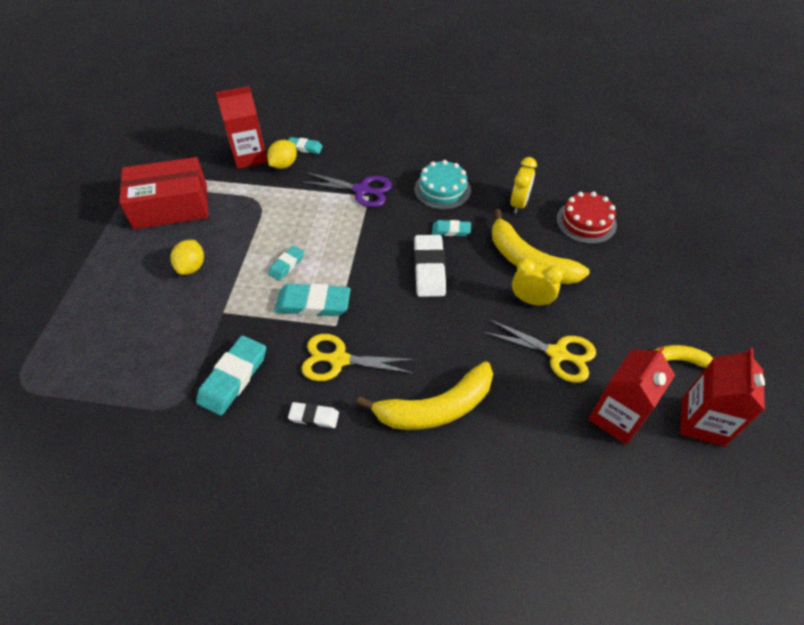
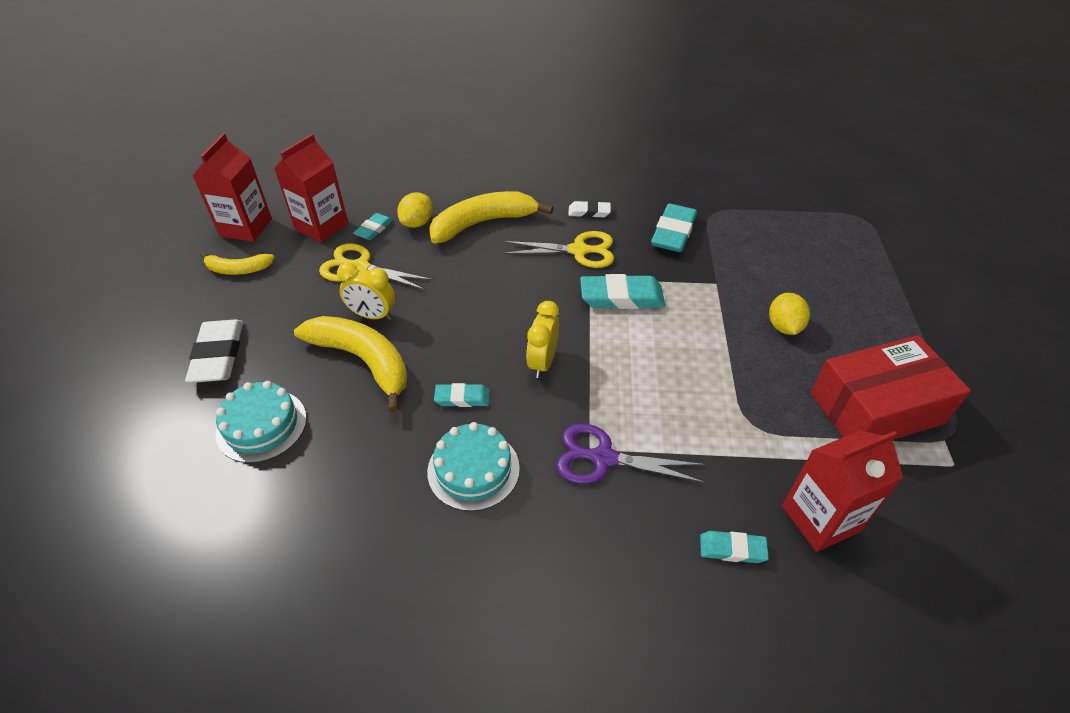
camera: 175 degrees right, 5 degrees down
(284, 165) = (750, 503): yellow lemon -> yellow lemon (417, 223)
(286, 265) = (670, 336): turquoise eraser -> turquoise eraser (374, 229)
(429, 269) = (492, 343): white eraser -> white eraser (218, 355)
(519, 204) = (354, 450): yellow clock -> yellow clock (542, 362)
(586, 222) = (261, 425): red cake -> turquoise cake

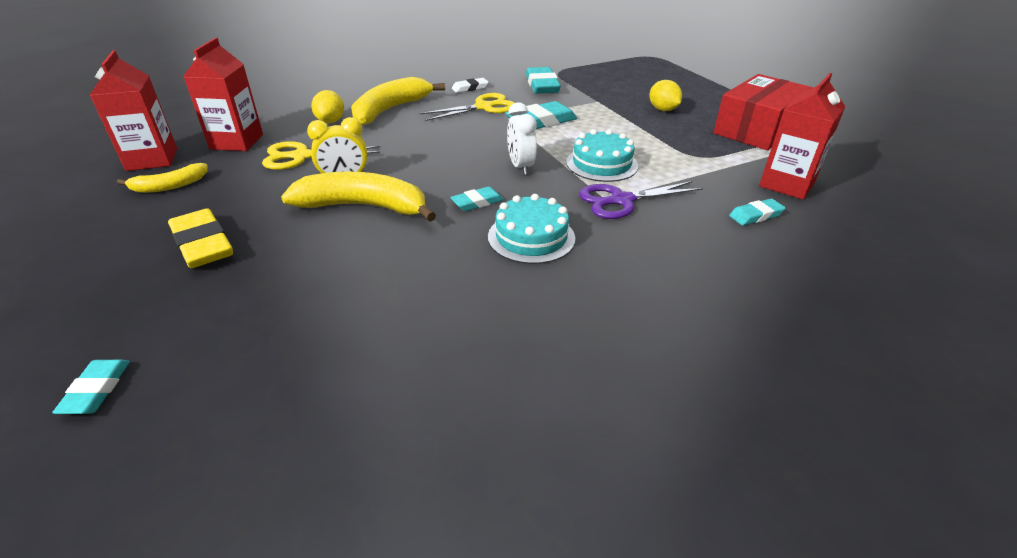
camera: 30 degrees left, 10 degrees down
(218, 355) = (203, 244): white eraser -> yellow eraser
(261, 425) = (301, 274): turquoise cake -> turquoise cake (602, 164)
(374, 229) = (293, 133): turquoise eraser -> turquoise eraser (96, 390)
(542, 362) = (520, 167): yellow clock -> white clock

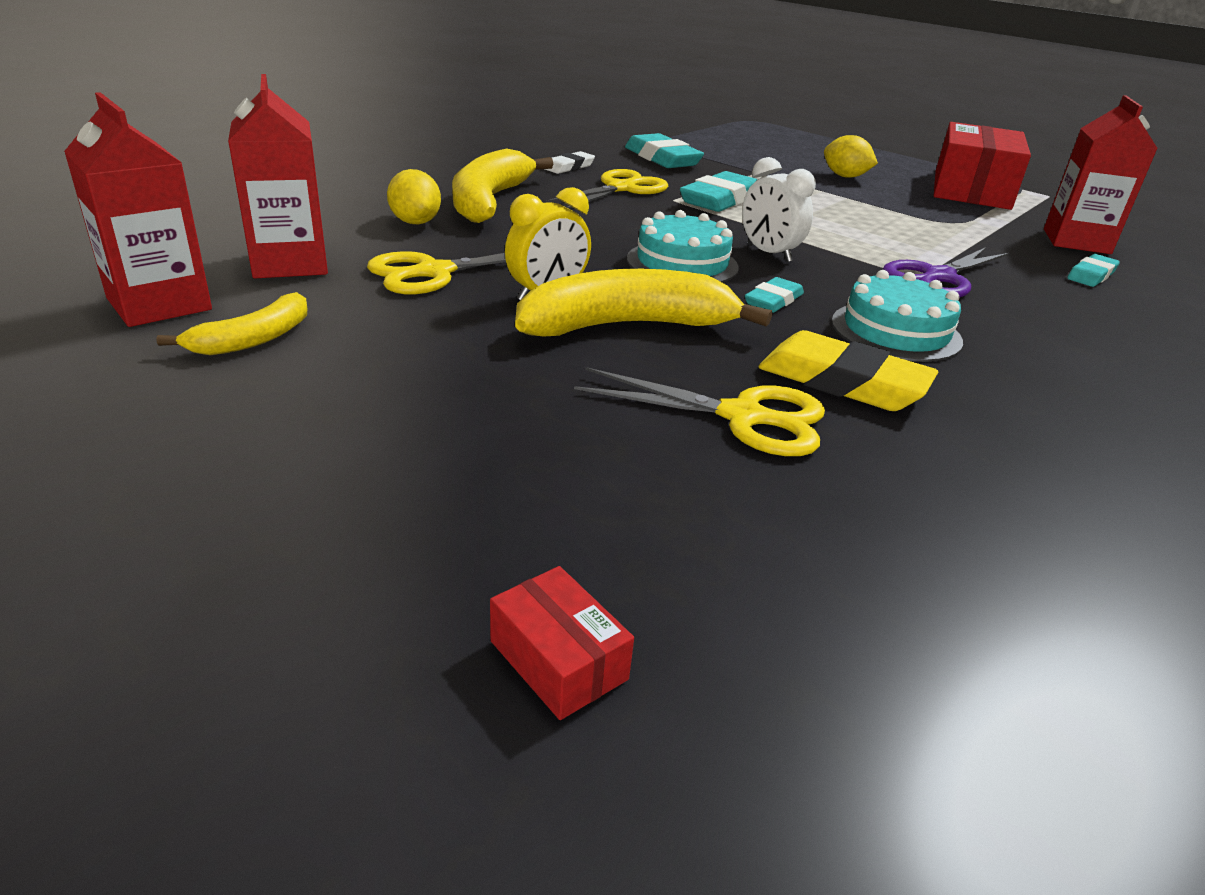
camera: 25 degrees left, 5 degrees down
(96, 390) = (558, 660): turquoise eraser -> red box
(203, 244) = (439, 412): yellow eraser -> yellow eraser (843, 381)
(353, 278) = (742, 417): none -> yellow scissors
(602, 164) = (860, 240): turquoise cake -> turquoise cake (682, 263)

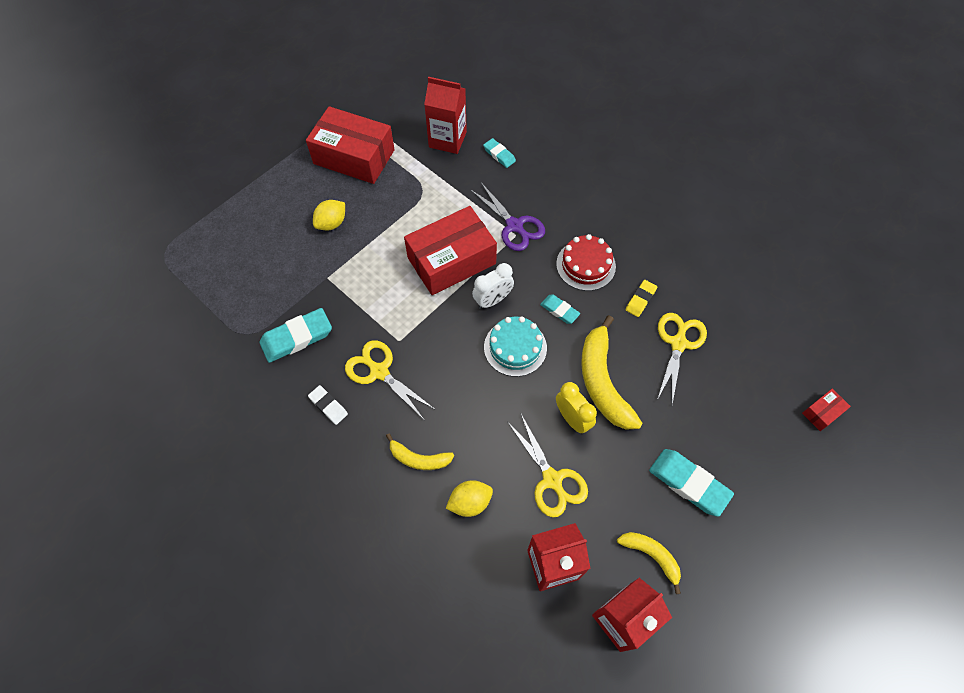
camera: 85 degrees left, 30 degrees up
(489, 201) = (418, 458): yellow banana -> yellow banana, size x0.55
(721, 200) = (396, 311): turquoise eraser -> turquoise eraser (689, 483)
(829, 232) = (451, 260): none -> red box
(843, 381) = (640, 299): yellow eraser -> yellow eraser, size x0.57
(896, 331) = (585, 265): turquoise cake -> red cake

